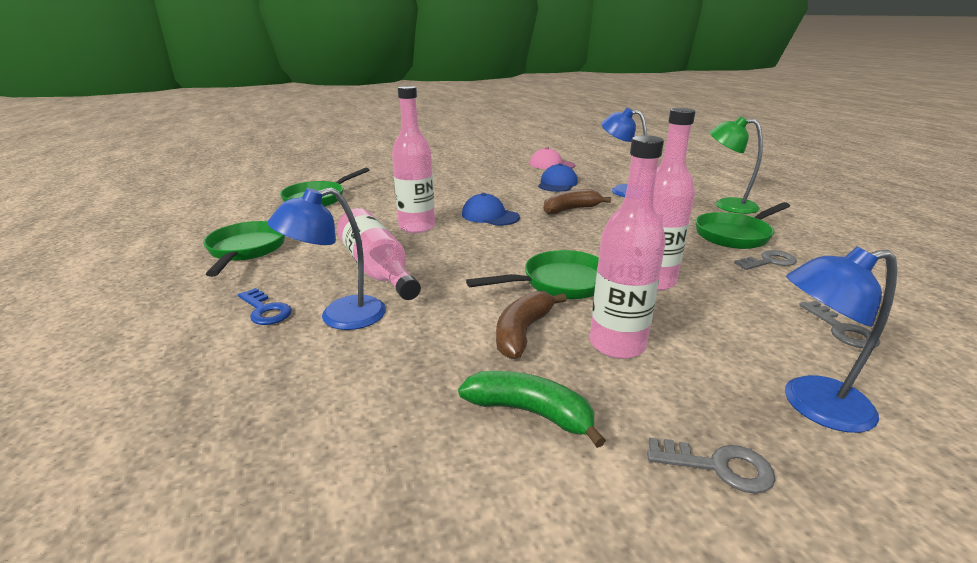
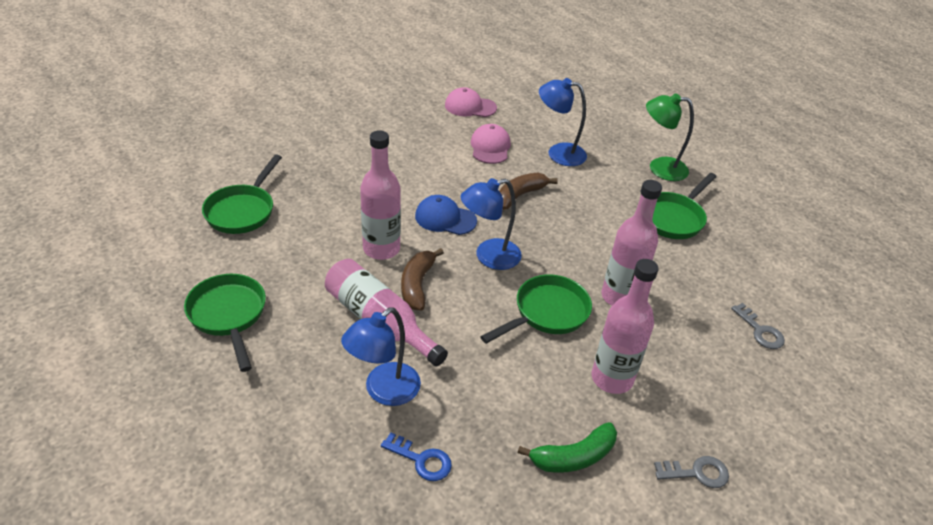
camera: 20 degrees left, 15 degrees up
(265, 310) = (313, 396): blue key -> blue key (422, 460)
(522, 332) = (539, 379): brown banana -> brown banana (417, 285)
(530, 412) = (573, 457): green banana -> green banana turned 150 degrees clockwise
(557, 184) = (490, 147): blue cap -> pink cap
(769, 261) = (705, 253): grey key -> none
(811, 405) = (744, 410): blue lamp -> blue lamp (489, 257)

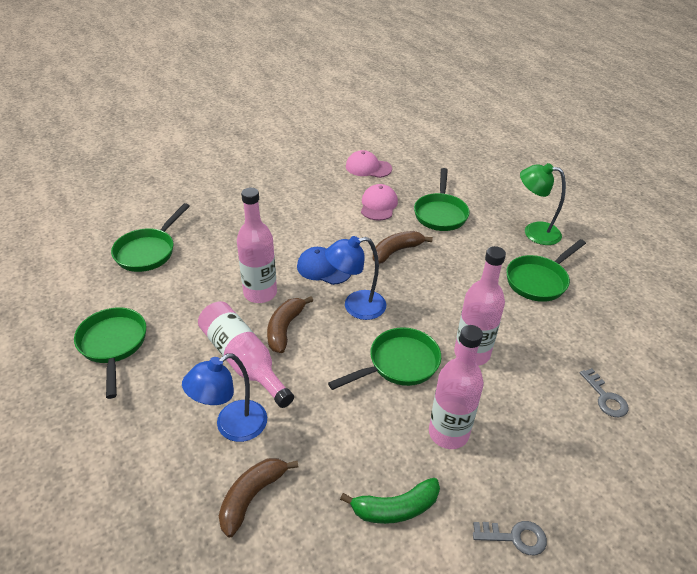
camera: 10 degrees right, 0 degrees up
(422, 460) = (252, 497): blue key -> brown banana
(558, 153) = (440, 213): blue lamp -> green pan

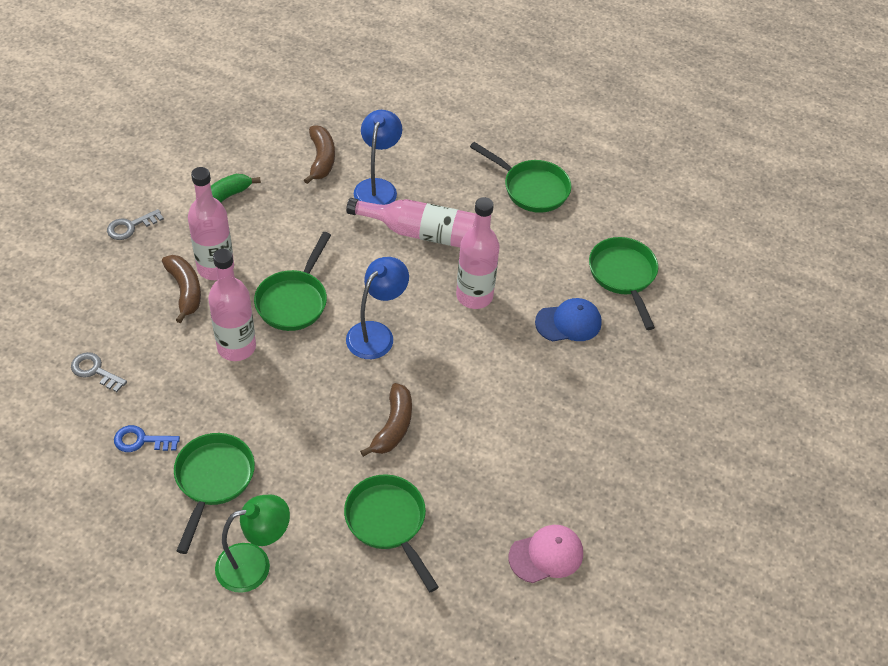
camera: 140 degrees right, 10 degrees up
(285, 329) = (417, 276): brown banana -> brown banana (185, 290)
(323, 268) = (445, 358): blue cap -> blue cap (568, 322)
(378, 205) = (471, 488): pink cap -> none
(582, 327) = (141, 441): none -> blue key

